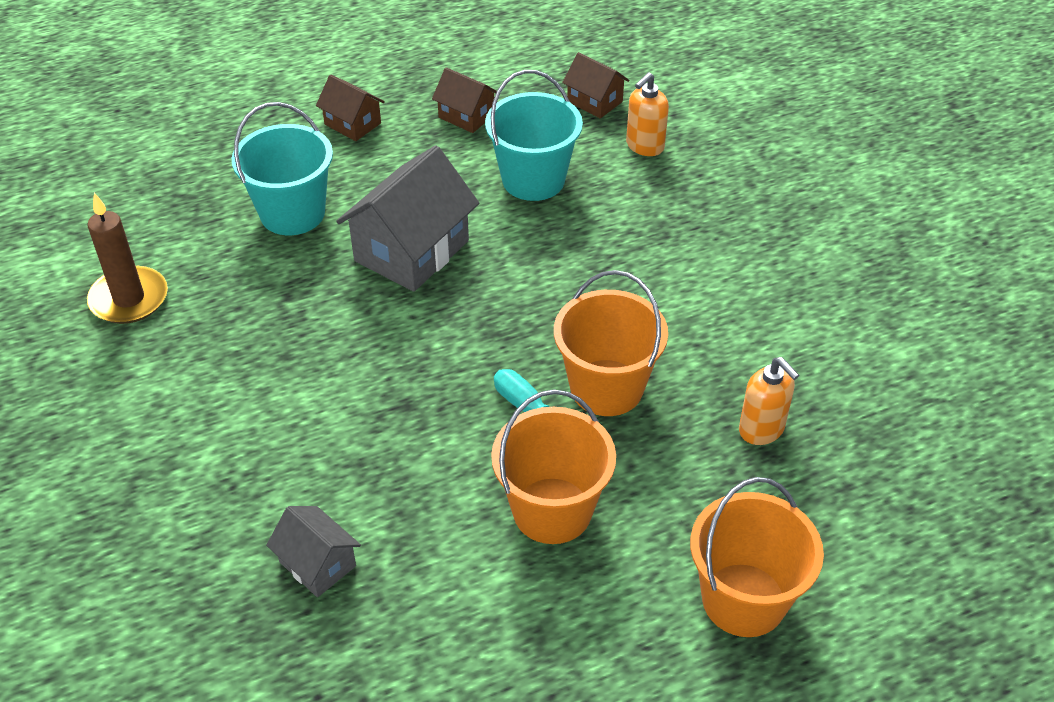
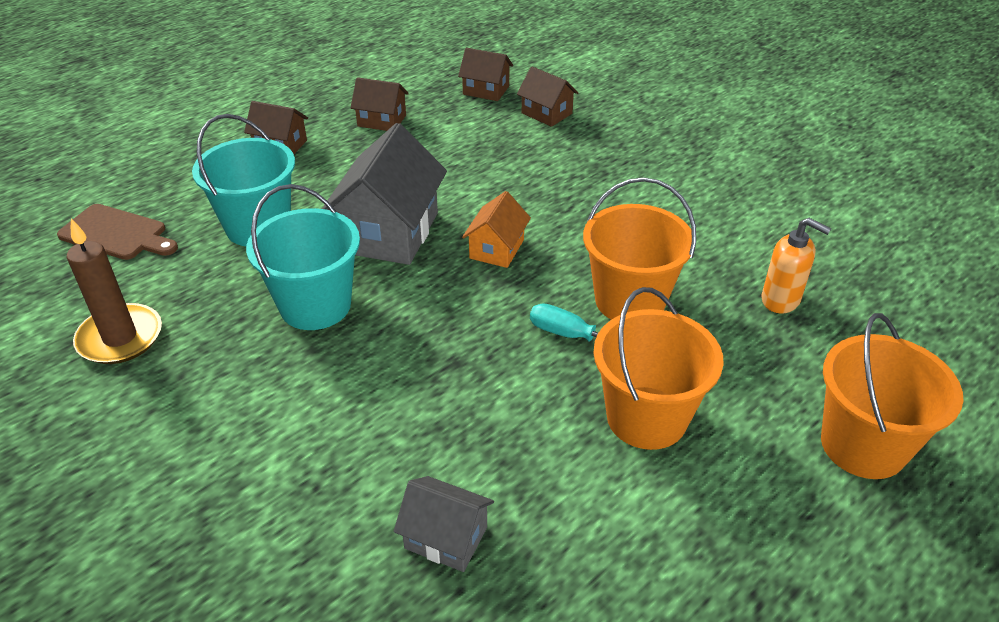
camera: 20 degrees left, 5 degrees down
(164, 189) = (116, 234): none -> brown cutting board
(506, 296) = (497, 249): none -> orange house
(533, 180) = (468, 155): turquoise bucket -> turquoise bucket (315, 305)
(644, 146) = (546, 113): orange soap dispenser -> brown house

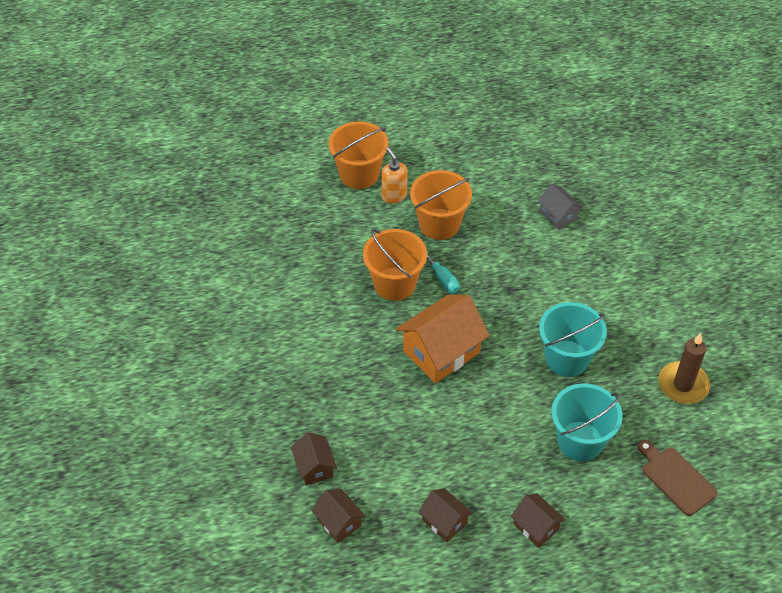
camera: 150 degrees left, 10 degrees up
(389, 232) = (498, 396): grey house -> none
(497, 249) = (441, 352): orange house -> orange house, size x1.86
(781, 300) = (317, 249): orange soap dispenser -> orange soap dispenser (394, 195)

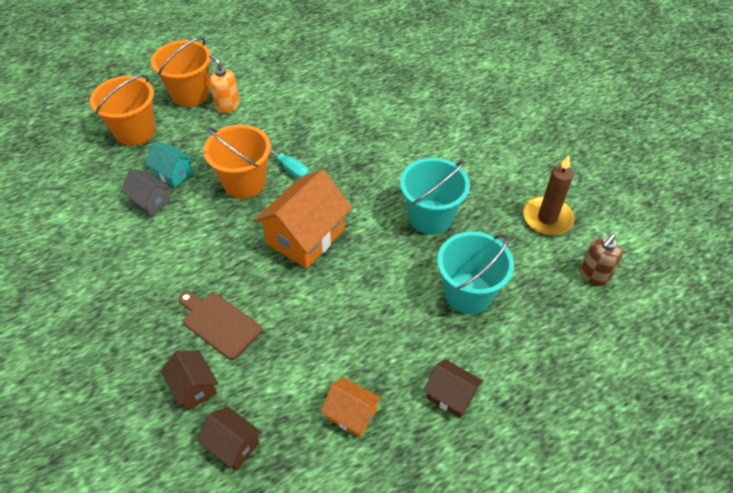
camera: 15 degrees left, 0 degrees up
(328, 259) = (173, 173): none -> turquoise house
(439, 224) = (276, 122): orange bucket -> orange bucket (135, 131)
(444, 521) = (351, 414): brown house -> orange house
(558, 215) = (385, 95): grey house -> grey house (150, 201)
(676, 478) = (574, 309): brown cutting board -> brown cutting board (219, 323)
(707, 451) = (593, 276): none -> brown soap dispenser

